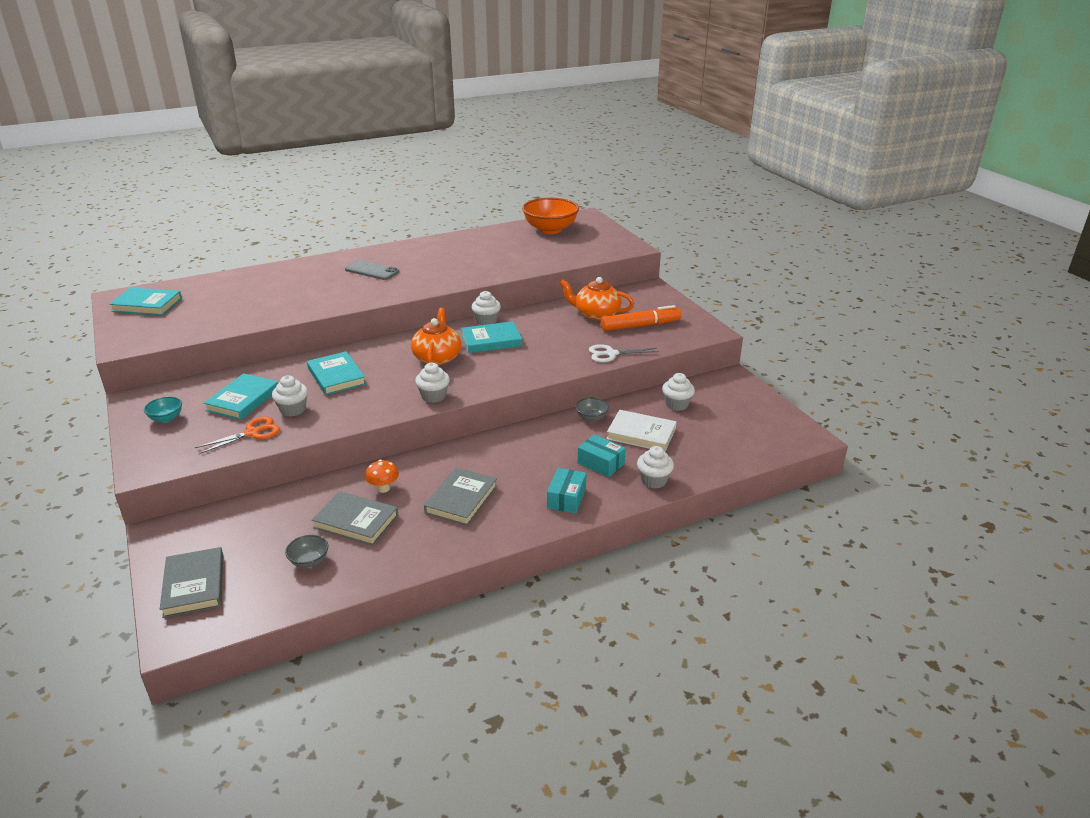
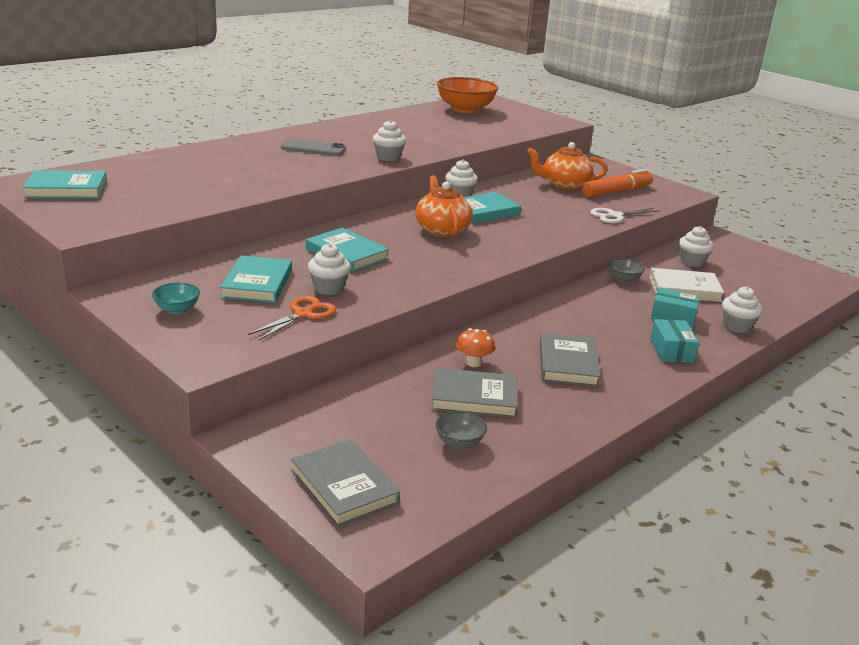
camera: 20 degrees left, 5 degrees down
(433, 396) = (475, 264): white cupcake -> white cupcake (388, 157)

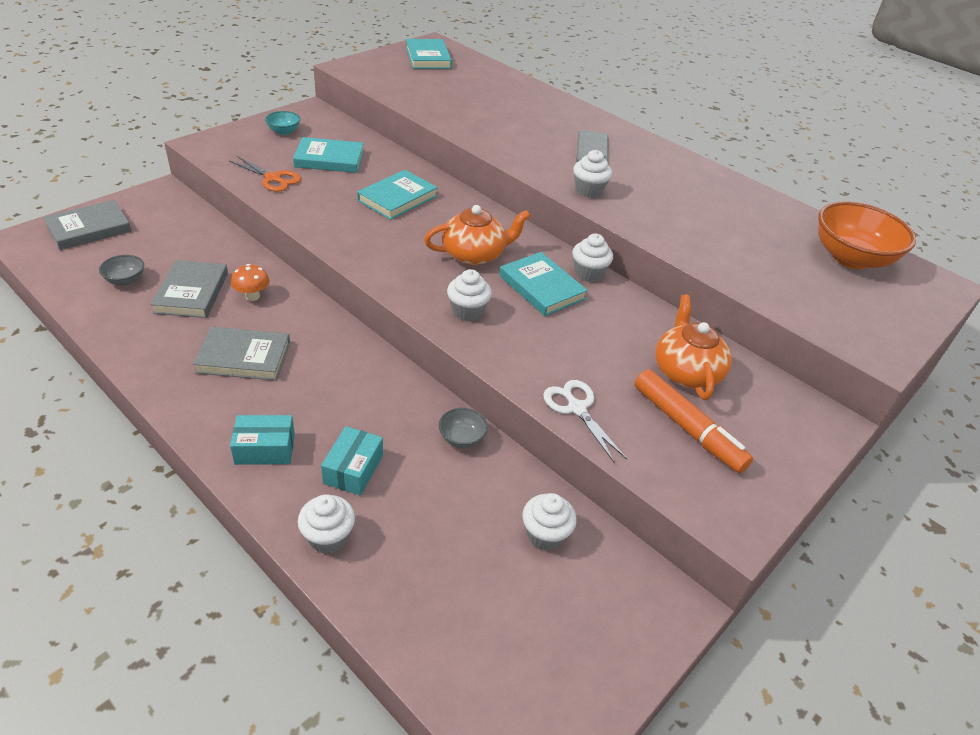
camera: 85 degrees right, 15 degrees up
(329, 288) = (322, 189): white cupcake -> white cupcake (467, 311)
(684, 289) = (443, 502): white book -> none

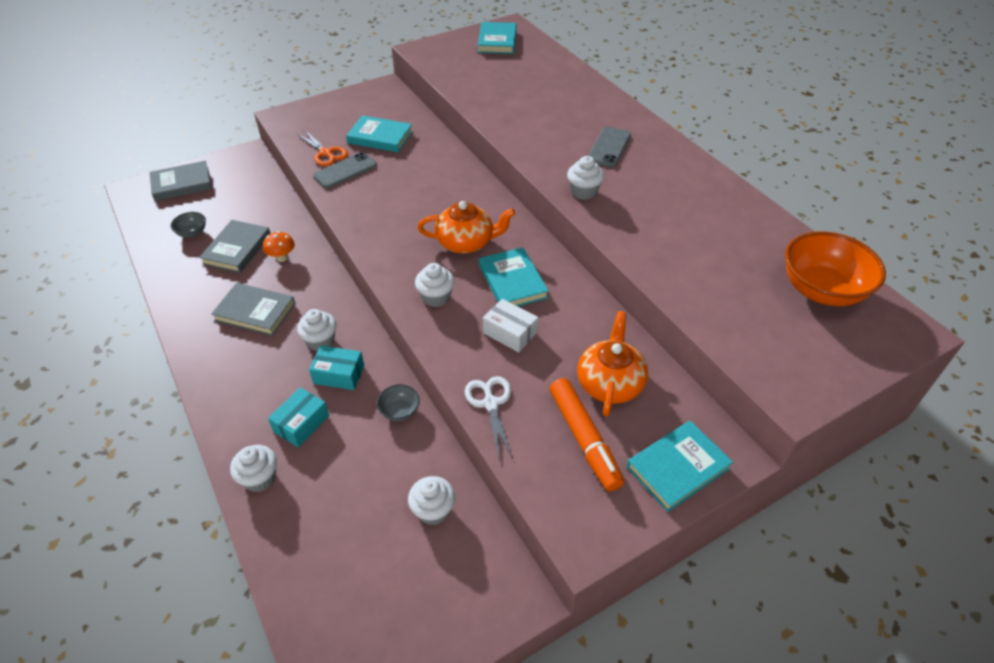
camera: 20 degrees right, 5 degrees up
(265, 449) = (241, 394): turquoise box -> turquoise box (339, 374)
(284, 131) = (353, 107): turquoise bowl -> none
(304, 195) = (345, 171): none -> grey phone
(397, 198) = (422, 180): turquoise book -> turquoise book (677, 468)
(563, 337) = (510, 333): none -> white box
(588, 273) = (563, 272): white cupcake -> white cupcake (321, 341)

